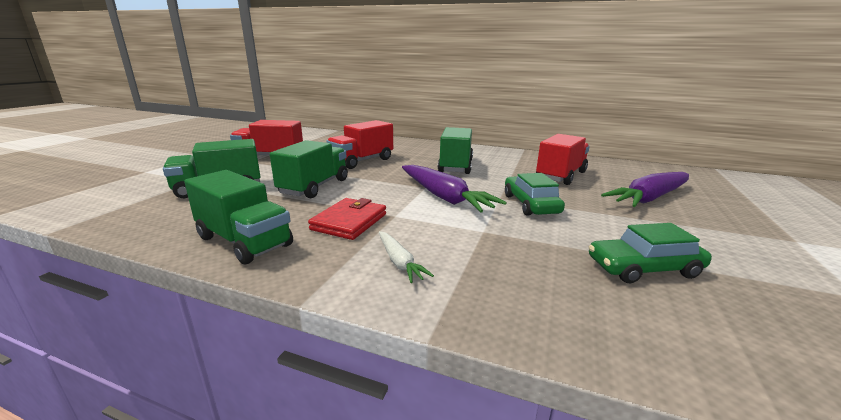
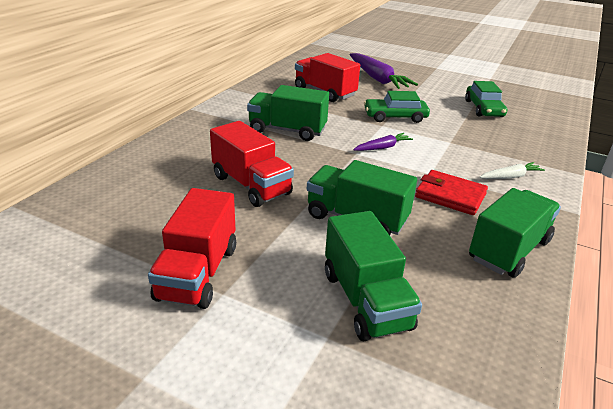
camera: 85 degrees left, 10 degrees up
(444, 197) = (382, 147): purple carrot -> purple carrot, size x0.51

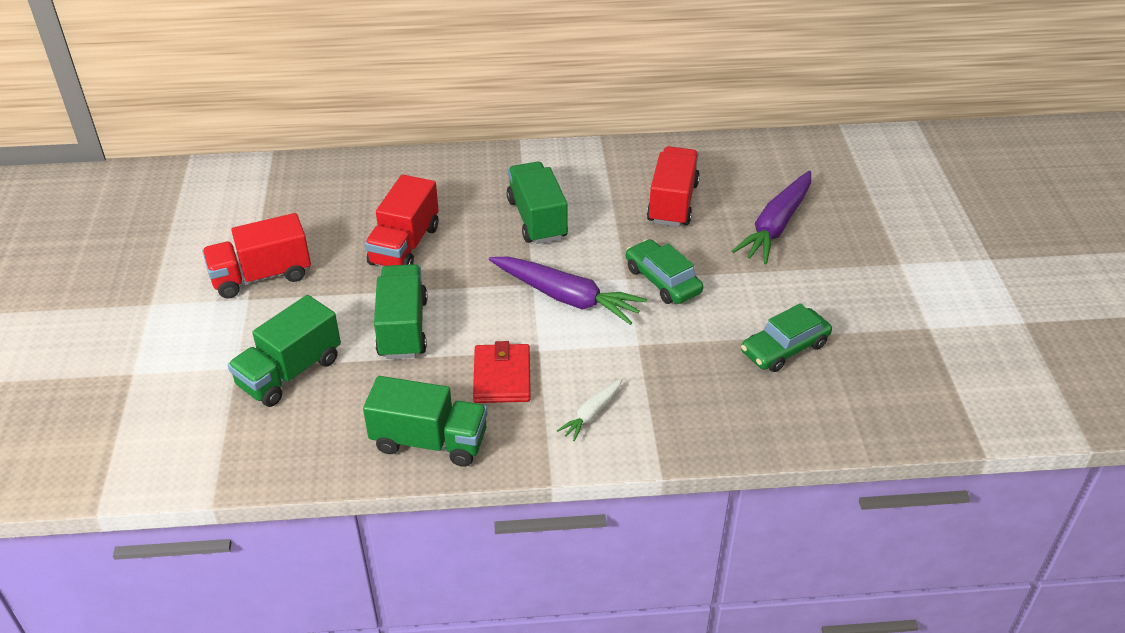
camera: 60 degrees right, 10 degrees up
(382, 147) = (566, 297): purple carrot -> purple carrot, size x1.96
(510, 177) = (591, 413): white carrot -> white carrot turned 90 degrees clockwise

